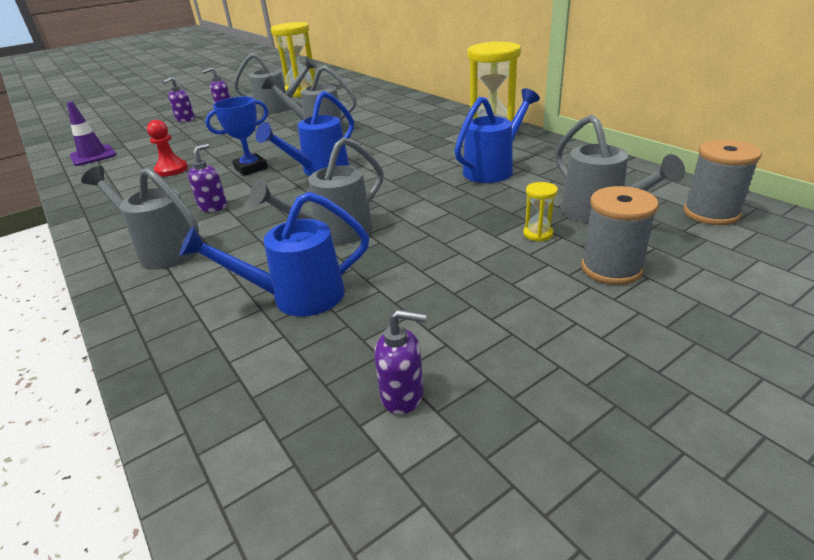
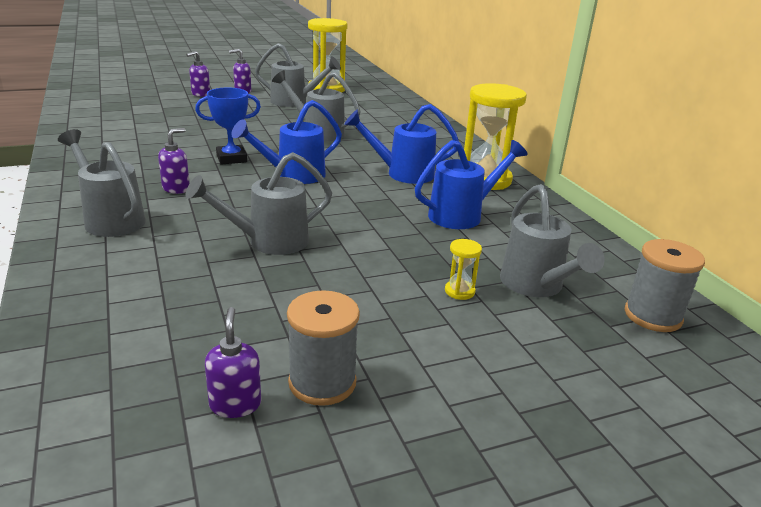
camera: 10 degrees right, 5 degrees down
(93, 156) = (99, 112): purple traffic cone -> none
(171, 170) = (160, 143): red pawn -> none
(297, 297) = (199, 292): blue watering can -> blue watering can (403, 173)
(403, 395) = (235, 404): purple soap dispenser -> purple soap dispenser turned 120 degrees counterclockwise
(611, 268) = (507, 344): grey spool -> grey spool (322, 382)

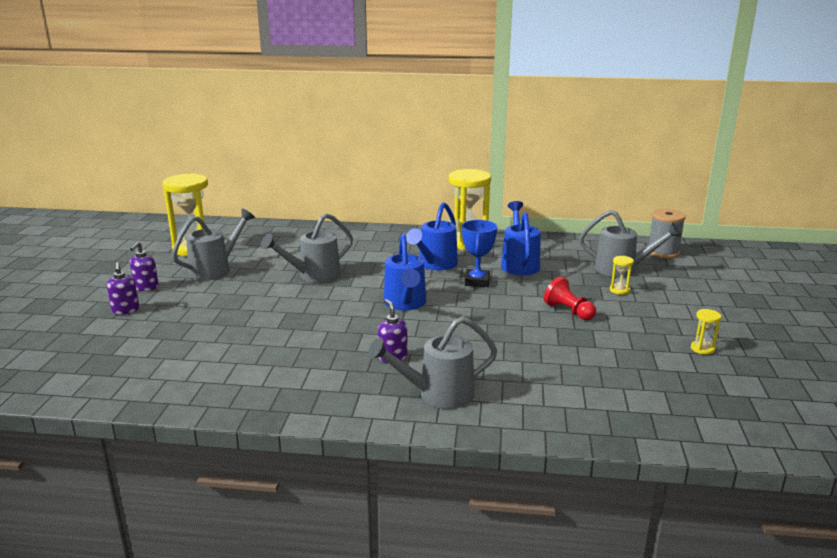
camera: 60 degrees left, 5 degrees down
(231, 158) = (342, 323): blue trophy -> blue trophy (477, 281)
(235, 404) = (717, 377): purple soap dispenser -> none
(269, 242) = (522, 334): grey watering can -> none
(322, 382) = (702, 349): grey spool -> yellow hourglass
(356, 262) = (568, 311): none -> red pawn

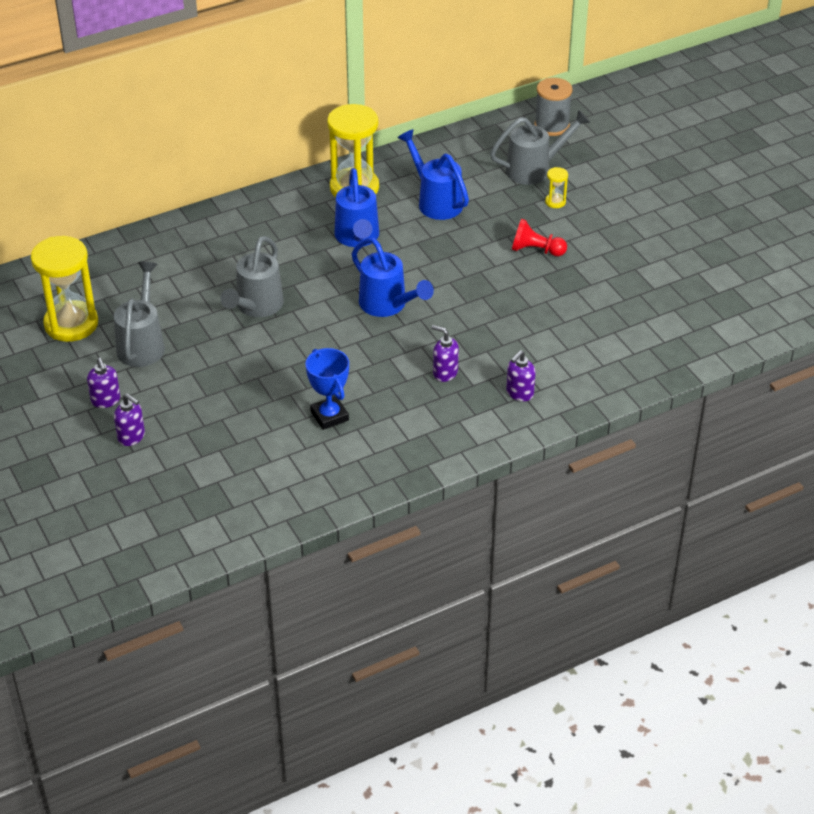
camera: 35 degrees left, 20 degrees up
(438, 394) = (519, 393): grey watering can -> purple soap dispenser
(477, 281) = (421, 245): blue trophy -> blue trophy (329, 416)
(702, 349) = (670, 249): yellow hourglass -> none

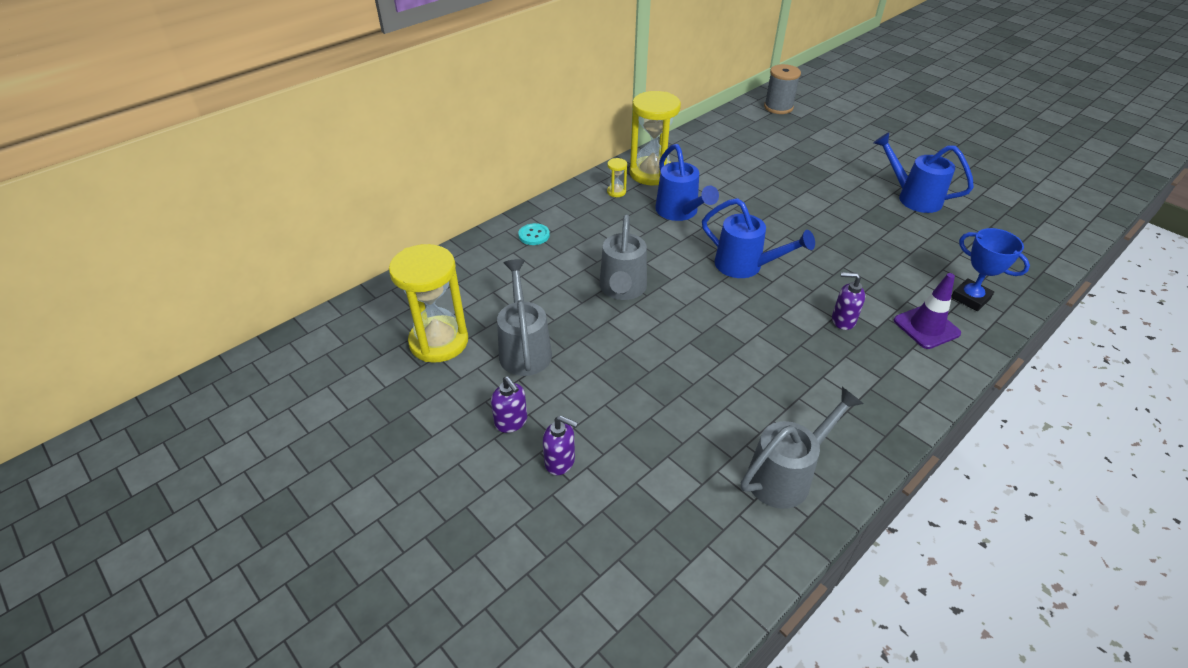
camera: 15 degrees left, 0 degrees up
(199, 237) = (534, 235): none -> turquoise button
(329, 416) = (762, 389): blue trophy -> blue trophy (970, 298)
(436, 201) = (727, 173): blue watering can -> blue watering can (913, 198)
(519, 393) = (926, 327): purple soap dispenser -> purple traffic cone
(534, 169) = (789, 138): grey watering can -> grey watering can (785, 475)
(536, 250) = (838, 198): red pawn -> none
(555, 202) = (824, 159): yellow hourglass -> yellow hourglass (616, 192)

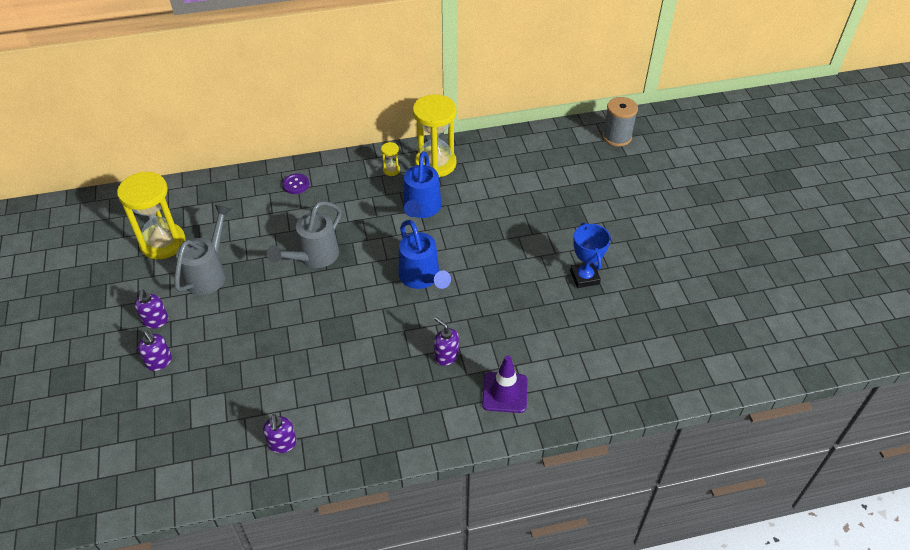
camera: 30 degrees right, 5 degrees up
(534, 235) = (296, 184): turquoise button -> purple button
(785, 475) = (282, 444): grey watering can -> purple soap dispenser
(913, 198) = (634, 277): blue watering can -> none
(970, 298) = (571, 387): blue trophy -> blue trophy (584, 277)

